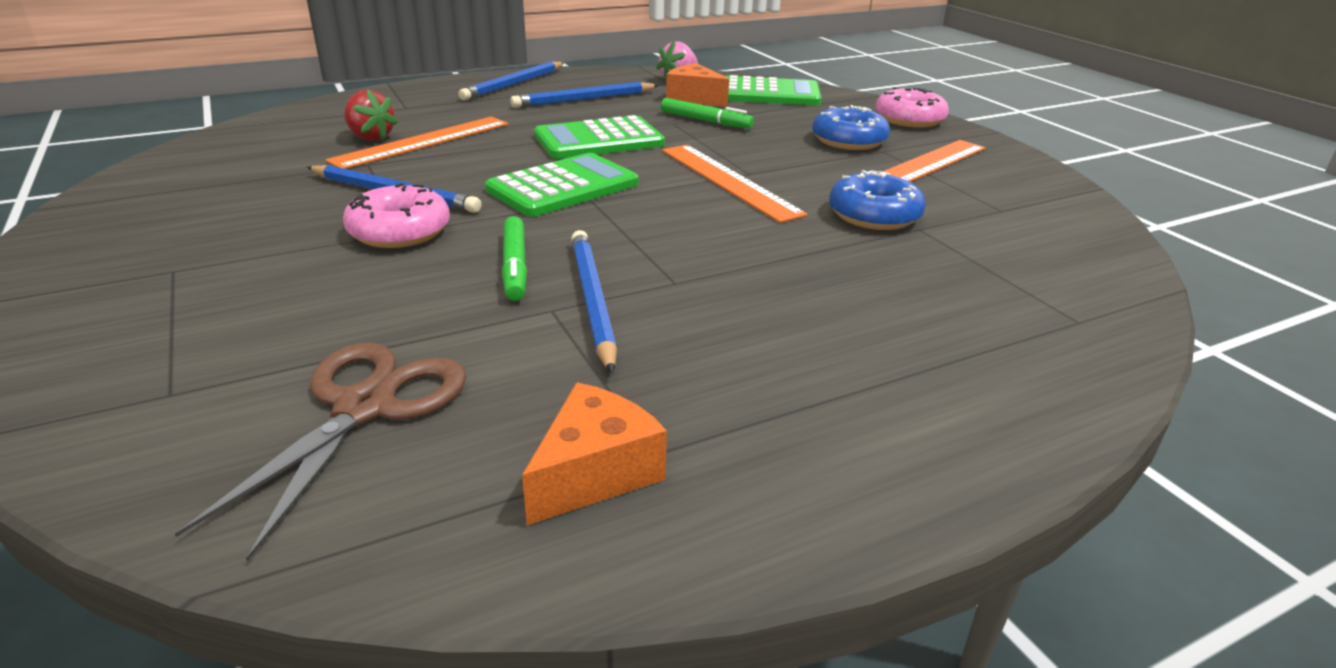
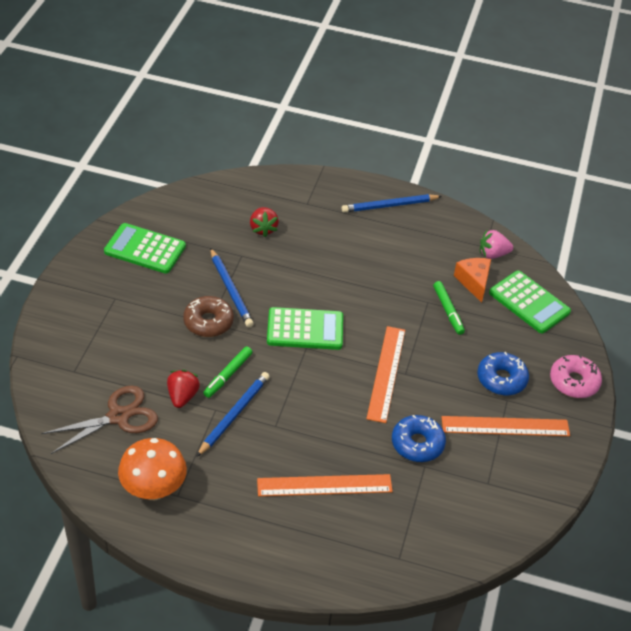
camera: 40 degrees right, 15 degrees up
(399, 231) = (208, 322): pink donut -> brown donut
(422, 142) = (282, 248): orange ruler -> orange ruler (324, 485)
(468, 321) = (182, 396): none -> red strawberry
(584, 99) = (409, 247): blue pencil -> none
(595, 473) = (153, 489): orange cheese -> orange mushroom
(599, 140) = (367, 297): green calculator -> green calculator (145, 249)

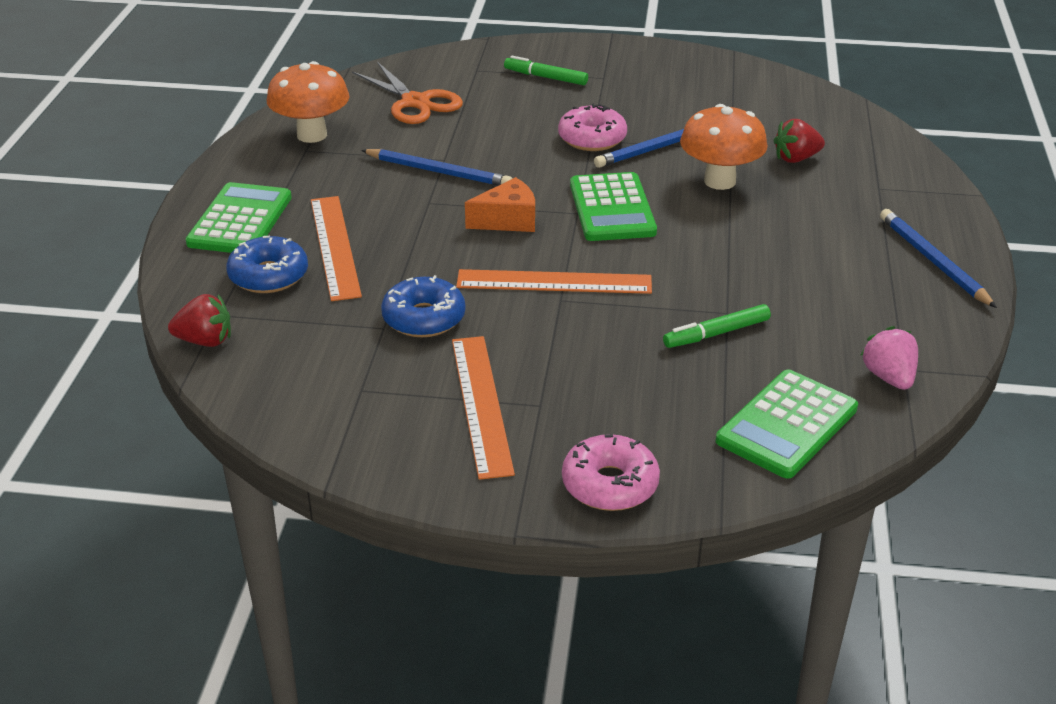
camera: 85 degrees right, 10 degrees down
(118, 416) = (415, 102): brown scissors -> orange scissors
(145, 249) = (700, 84): green calculator -> green calculator (240, 220)
(182, 396) = (458, 136): red strawberry -> red strawberry (205, 341)
(208, 322) = (592, 138): brown donut -> pink donut
(228, 375) = (505, 161): green marker -> green marker (546, 77)
(282, 271) = (719, 181): none -> orange mushroom
(474, 282) = (802, 358): orange cheese -> orange cheese (508, 220)
(501, 379) = (584, 397): blue donut -> blue donut (268, 276)

